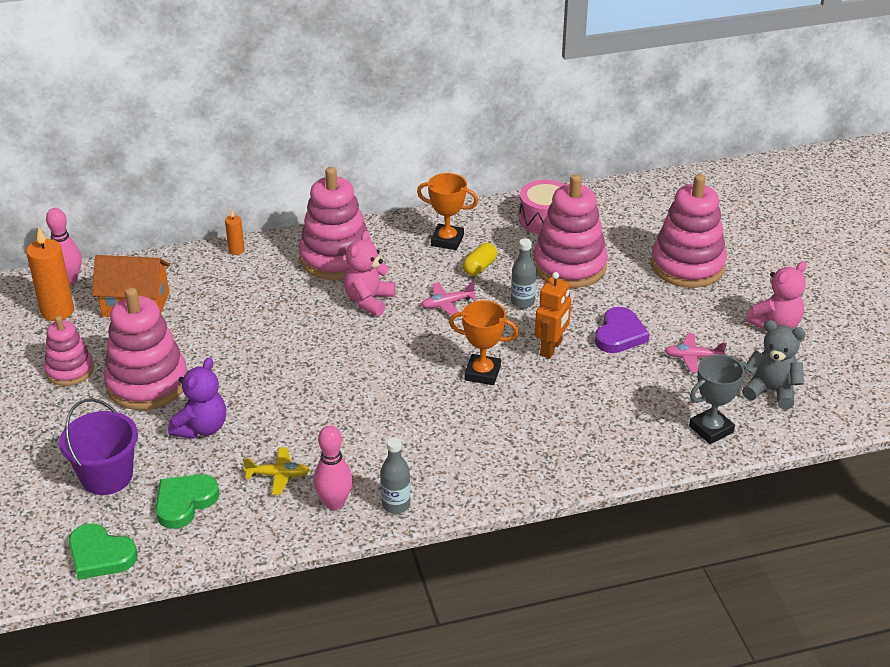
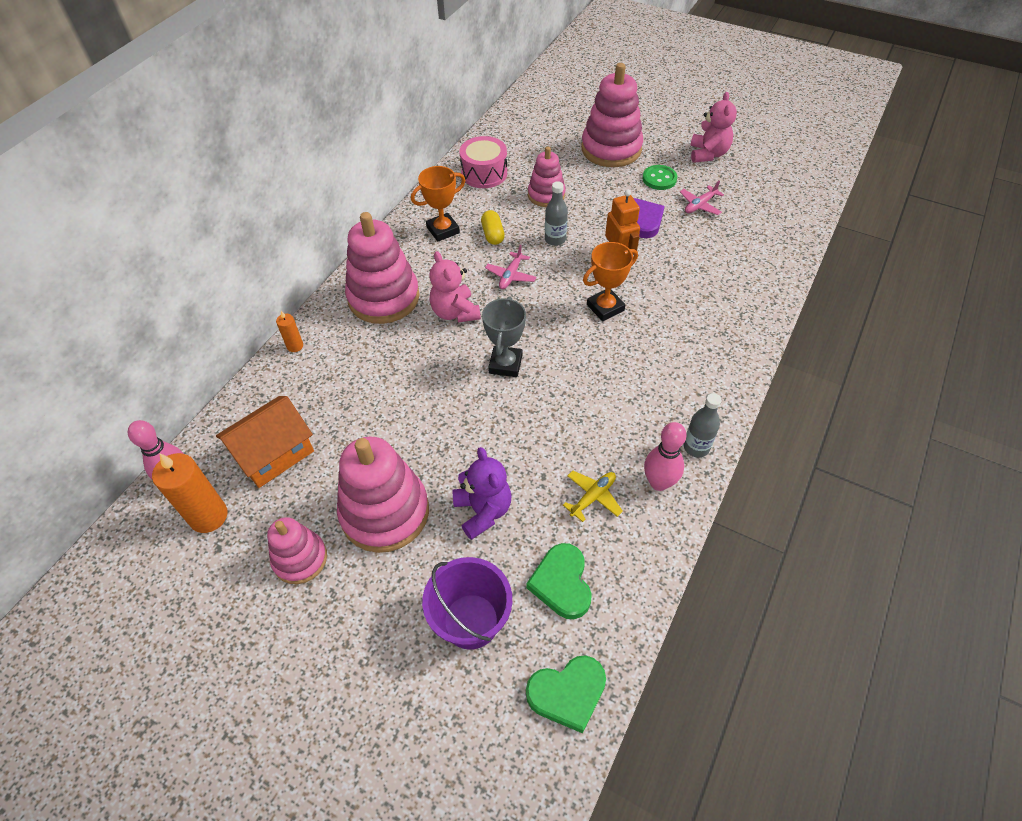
camera: 45 degrees left, 15 degrees up
(569, 266) = (546, 195): pink stacking toy -> pink stacking toy, size x0.59
(691, 315) = (659, 179): none -> green button
(711, 429) = (775, 243): grey trophy -> grey trophy (505, 364)
(771, 391) = (766, 196): grey teddy bear -> none

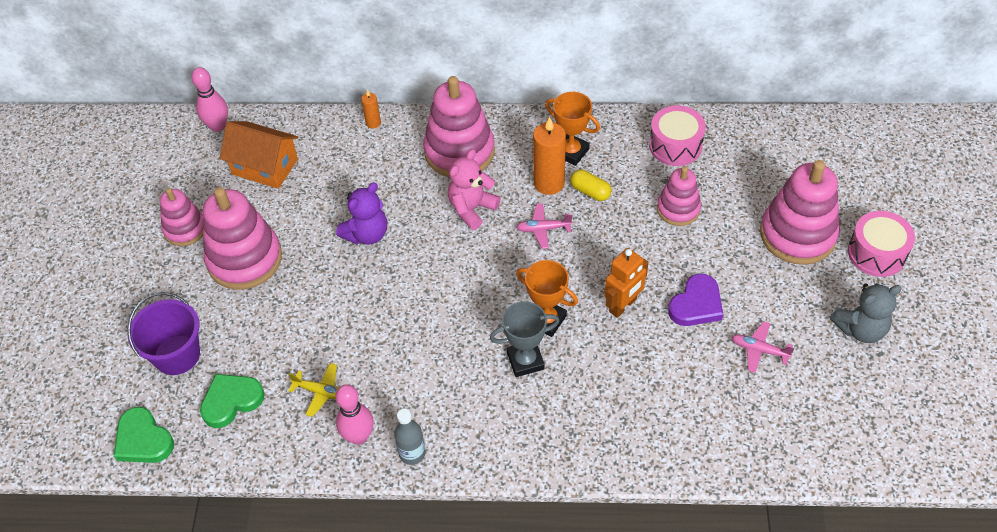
camera: 65 degrees right, 0 degrees up
(208, 516) = (197, 160): orange candle -> orange candle (549, 183)
(483, 511) = (273, 321): purple teddy bear -> purple teddy bear (367, 234)
(493, 234) = (590, 191): yellow capsule -> yellow capsule turned 75 degrees clockwise
(505, 364) = (431, 271): grey trophy -> grey trophy (525, 361)
(555, 239) = (616, 243): grey bottle -> none
(650, 123) = (876, 253): none -> pink drum
(659, 179) = (778, 297): green button -> none
(708, 154) = (860, 329): pink teddy bear -> grey teddy bear

